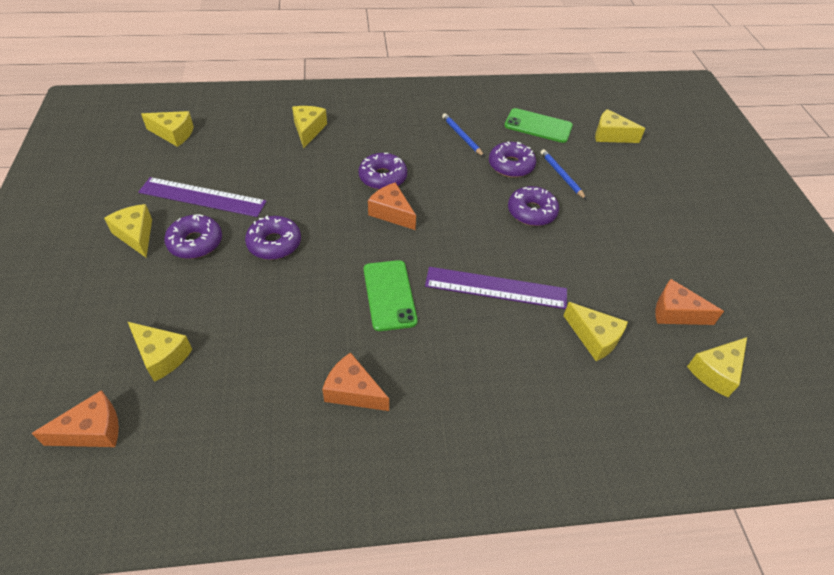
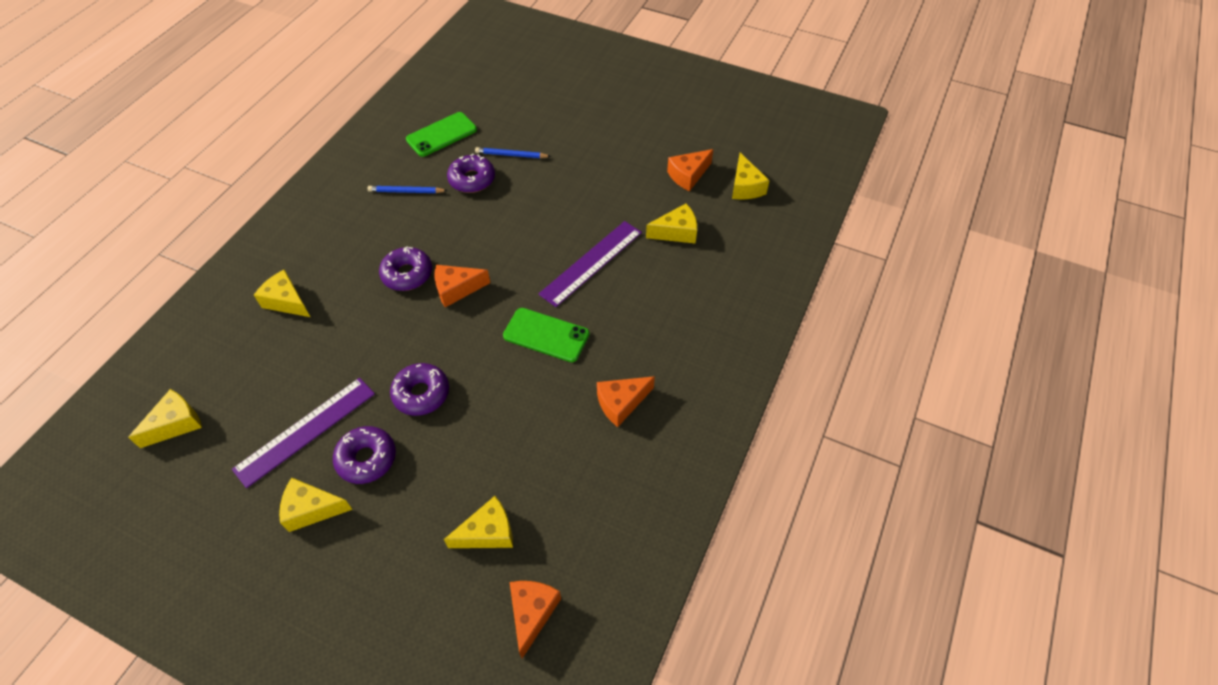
camera: 55 degrees left, 5 degrees up
(531, 212) = (534, 197): purple donut -> none
(611, 135) = (495, 98): yellow cheese -> none

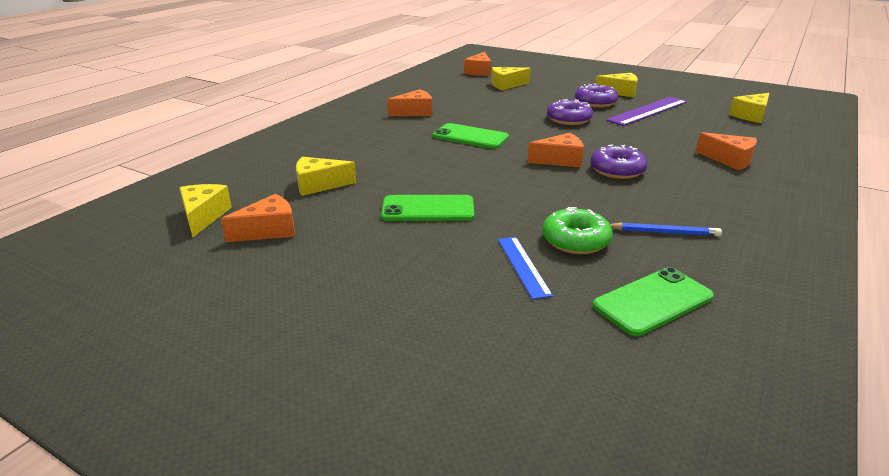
camera: 175 degrees left, 25 degrees down
(286, 301) = (729, 160): yellow cheese -> orange cheese
(472, 179) = (575, 240): purple donut -> green donut
(511, 155) = (523, 266): blue pencil -> blue ruler
(578, 206) = (428, 209): none -> green phone
(591, 263) = (421, 169): purple ruler -> none

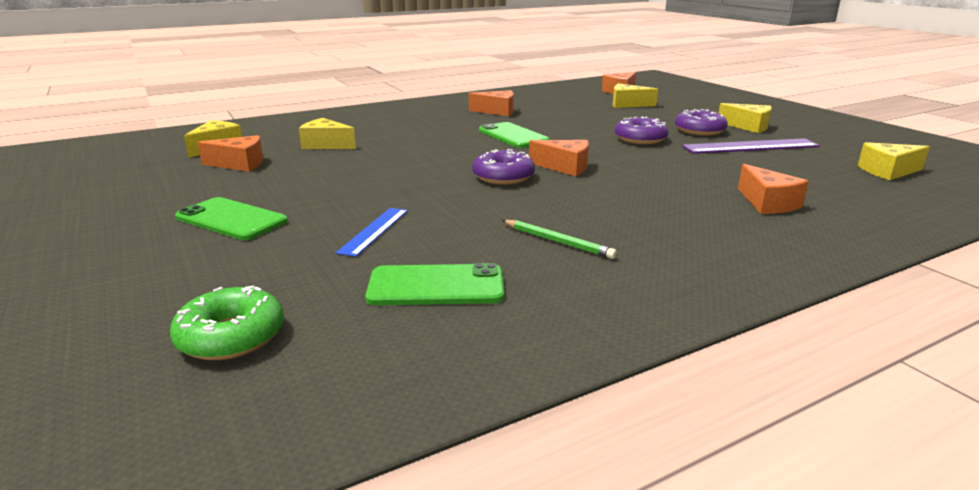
camera: 30 degrees right, 5 degrees down
(428, 209) = (375, 176): green phone -> green phone (231, 219)
(575, 240) = (456, 226): green donut -> green donut (231, 336)
(617, 170) = (610, 185): purple donut -> purple donut (503, 177)
(664, 232) = (558, 242): blue pencil -> green pencil

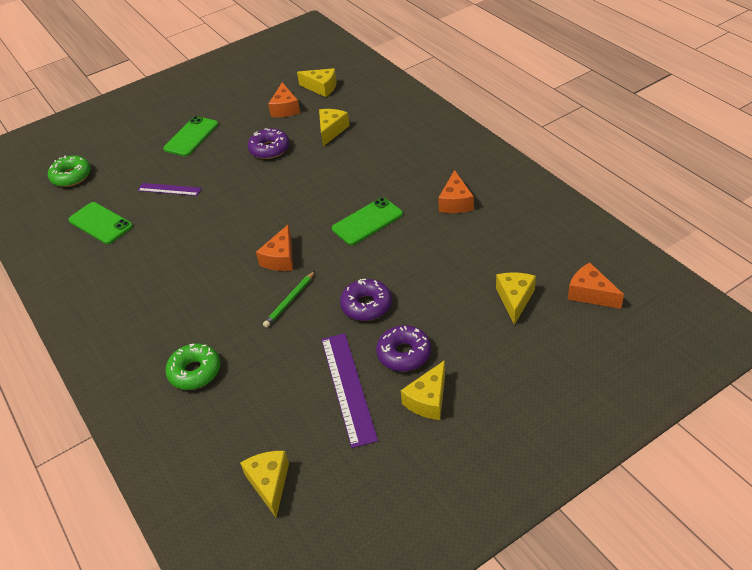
camera: 90 degrees right, 20 degrees up
(374, 231) = (169, 189): blue ruler -> purple ruler
(436, 286) = (100, 223): green phone -> green phone turned 45 degrees counterclockwise
(503, 177) = (258, 228): purple donut -> purple donut (269, 149)
(558, 242) = (144, 262): green pencil -> green pencil (290, 301)
(767, 203) = (195, 372): orange cheese -> green donut

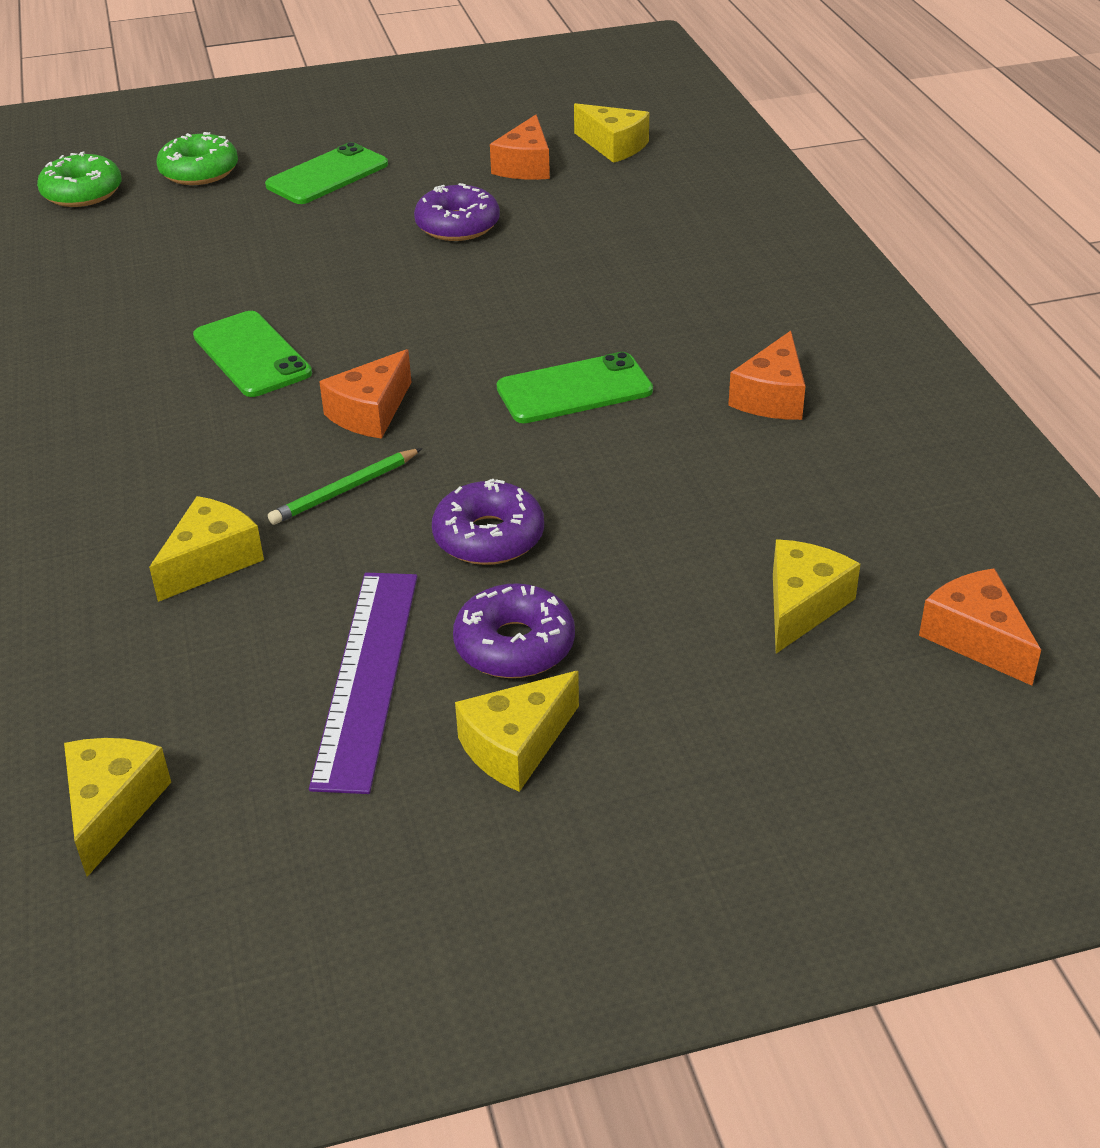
camera: 15 degrees right, 5 degrees down
(100, 223) = (84, 277): green phone -> green phone (252, 355)
(169, 189) = (237, 251): purple ruler -> none
(195, 372) = (96, 566): green donut -> green donut (199, 171)
(331, 130) = (592, 220): yellow cheese -> yellow cheese (211, 561)

